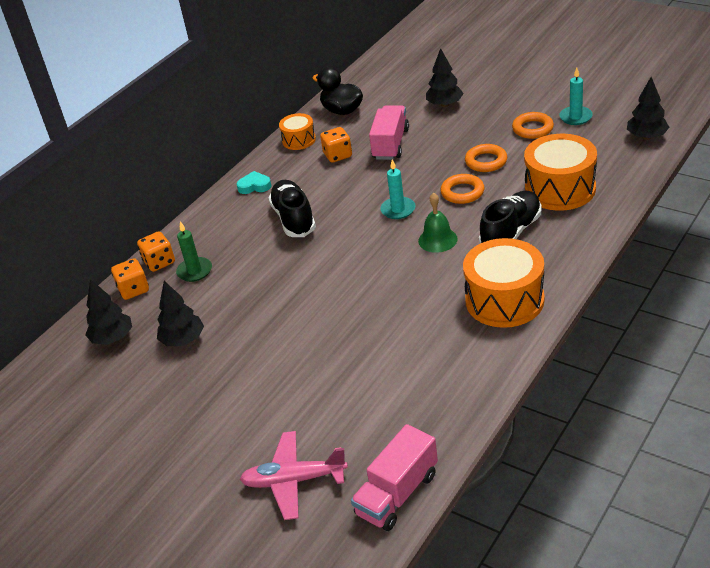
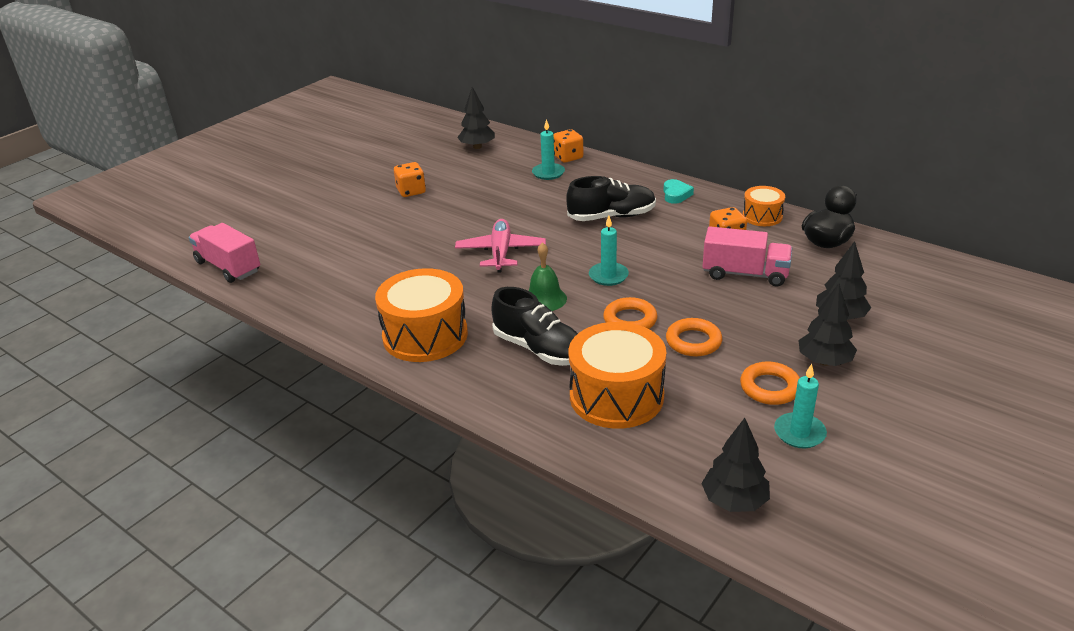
camera: 90 degrees right, 5 degrees down
(133, 290) = (534, 150): orange dice -> orange dice (411, 191)
(183, 340) = (459, 174): black tree -> black tree (824, 361)
(194, 271) = (548, 173): green candle -> turquoise candle
(294, 480) = (276, 224): pink plane -> pink plane (501, 252)

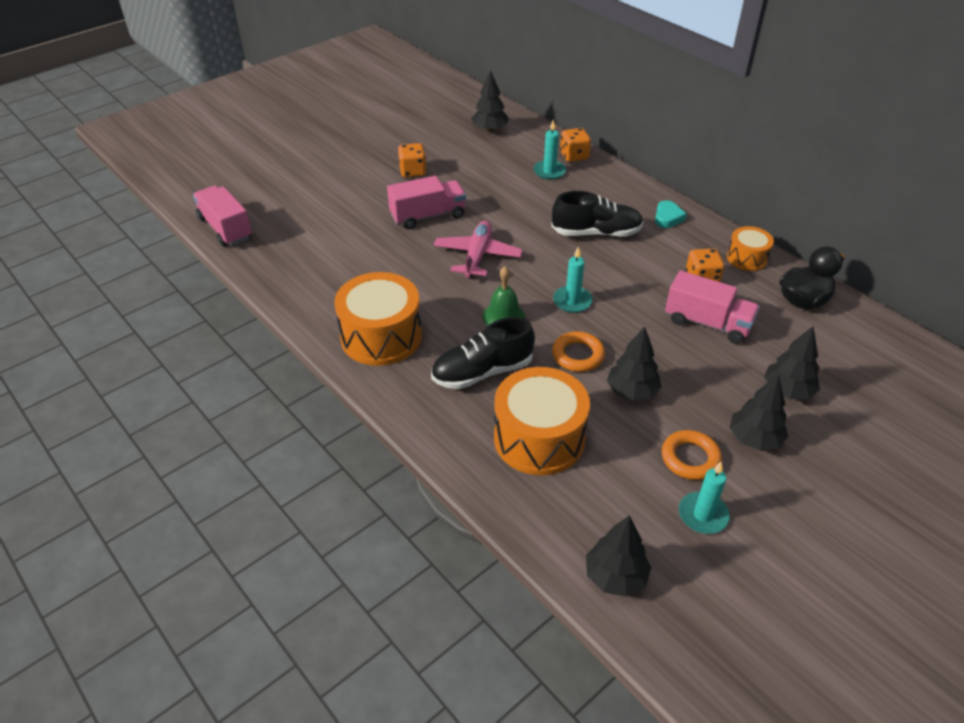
camera: 10 degrees right, 10 degrees up
(439, 226) = (428, 216): none -> pink truck
(539, 349) = (482, 372): black shoe -> black shoe turned 105 degrees clockwise
(693, 341) = (632, 391): orange ring -> black tree

